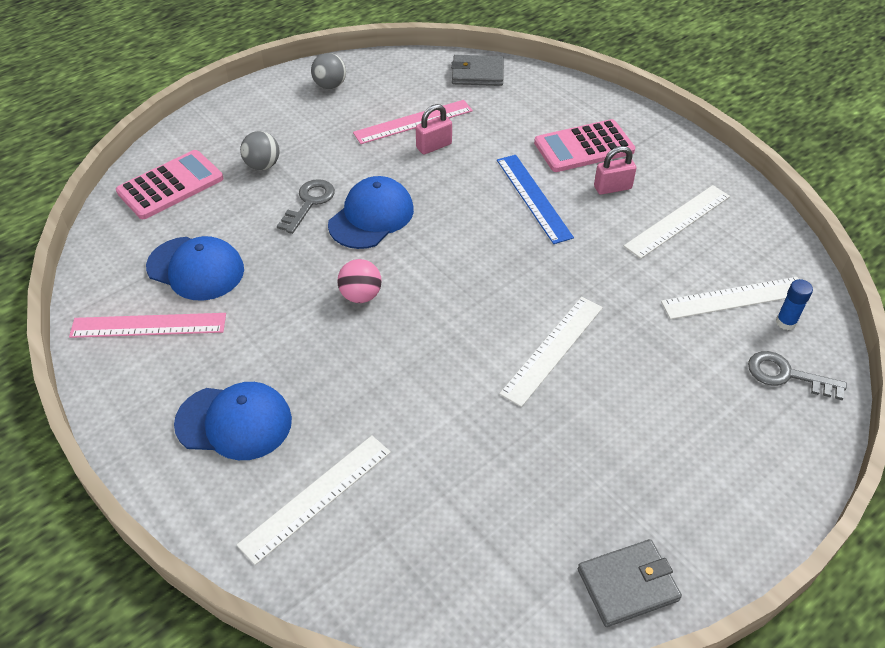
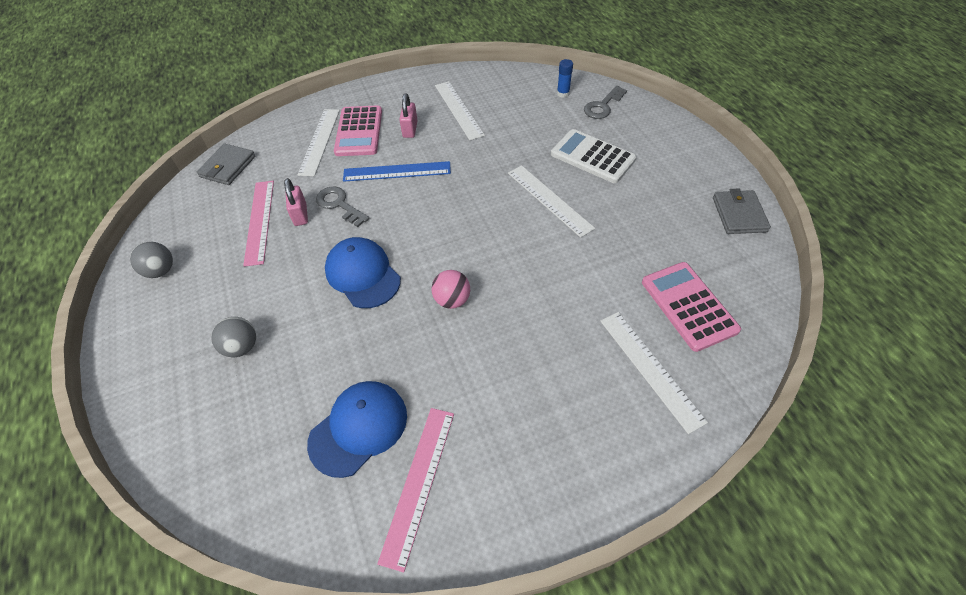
camera: 70 degrees left, 5 degrees up
(170, 185) = (218, 439): pink calculator -> pink calculator (688, 306)
(234, 422) = (562, 418): blue cap -> none
(309, 203) = (319, 317): grey key -> grey key (339, 205)
(662, 381) = (592, 157): none -> white calculator
(734, 298) = (536, 107): white ruler -> white ruler (319, 141)

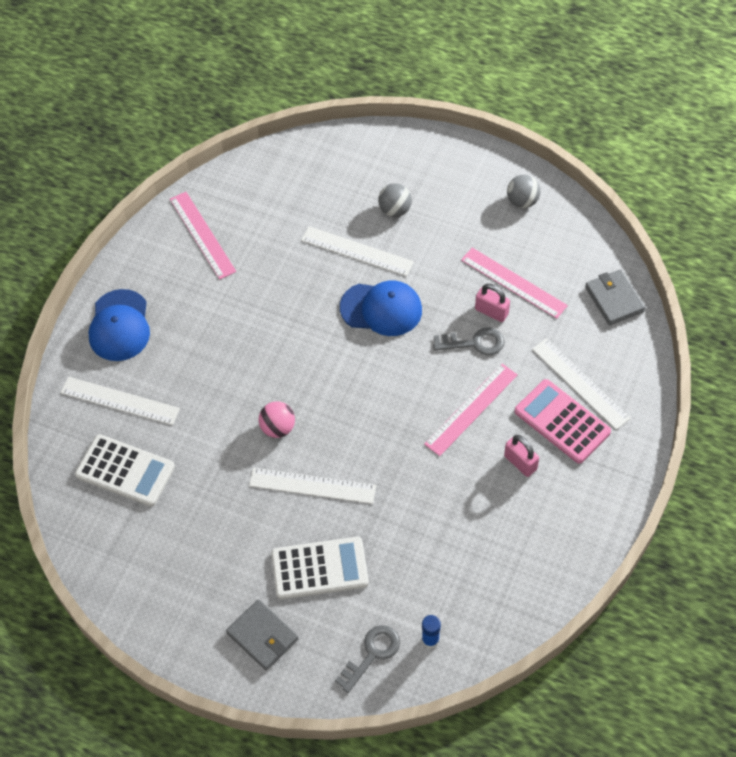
camera: 135 degrees right, 5 degrees up
(359, 428) = (266, 231): blue cap -> blue cap (119, 326)
(397, 172) = (471, 409): blue ruler -> pink ruler
(452, 300) = (297, 342): pink ball -> pink ball (278, 428)
(458, 110) = (507, 526): white ruler -> white ruler (357, 251)
(603, 106) = (372, 654): grey key -> grey key turned 45 degrees clockwise
(688, 306) = (125, 471): pink calculator -> white calculator
(738, 214) = (139, 600): grey wallet -> grey wallet (262, 636)

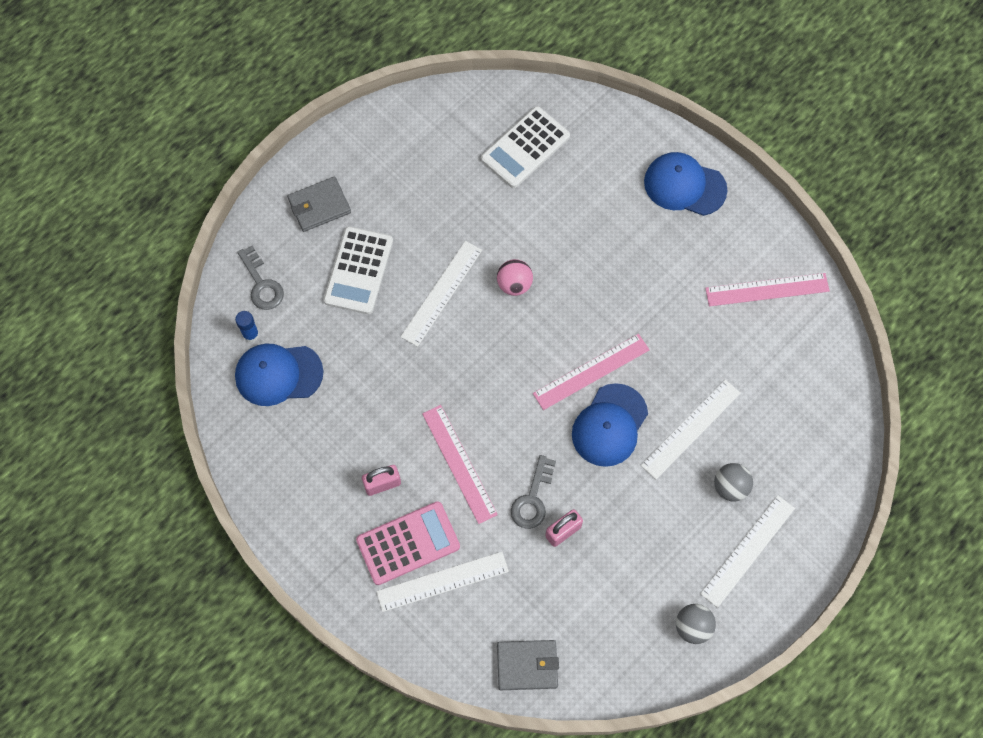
camera: 110 degrees right, 10 degrees up
(120, 401) = (600, 163): white ruler -> white ruler (747, 550)
(459, 596) = (278, 374): none -> blue cap
(513, 283) = (589, 569): pink ruler -> pink ruler (591, 371)

